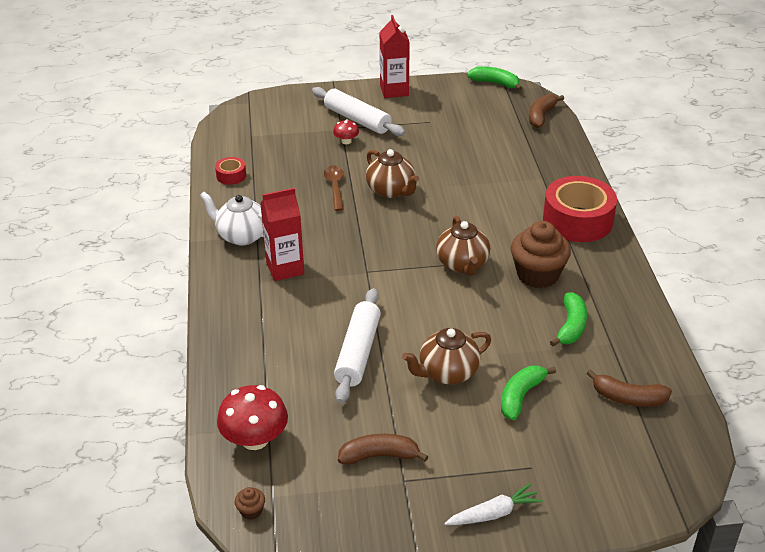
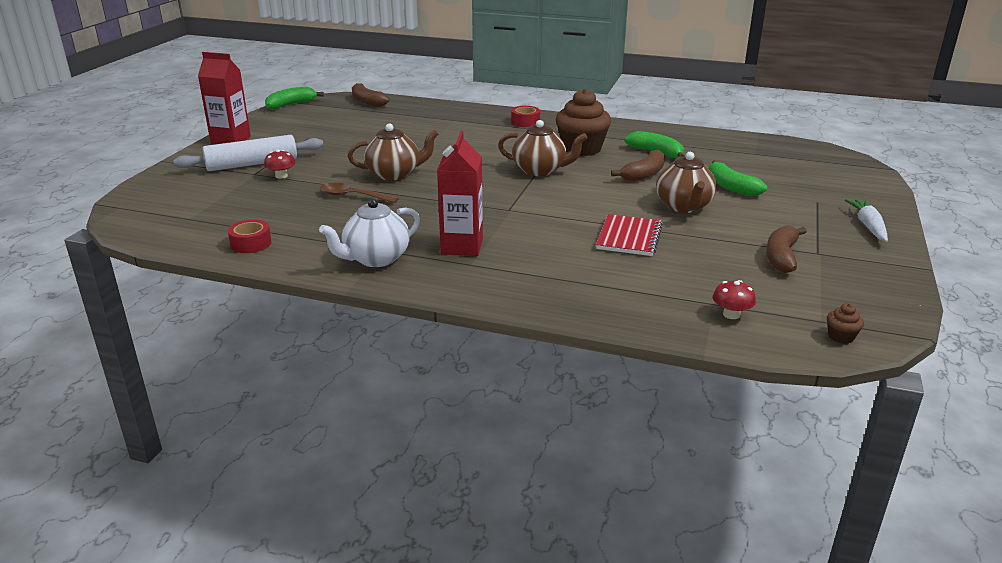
camera: 65 degrees left, 10 degrees down
(255, 439) = (731, 314): red mushroom -> red mushroom, size x0.51
(358, 352) = (629, 237): white rolling pin -> red notebook
(577, 220) = (525, 122): red tape -> red tape, size x0.45
(628, 398) = (752, 155): brown banana -> brown banana (644, 174)

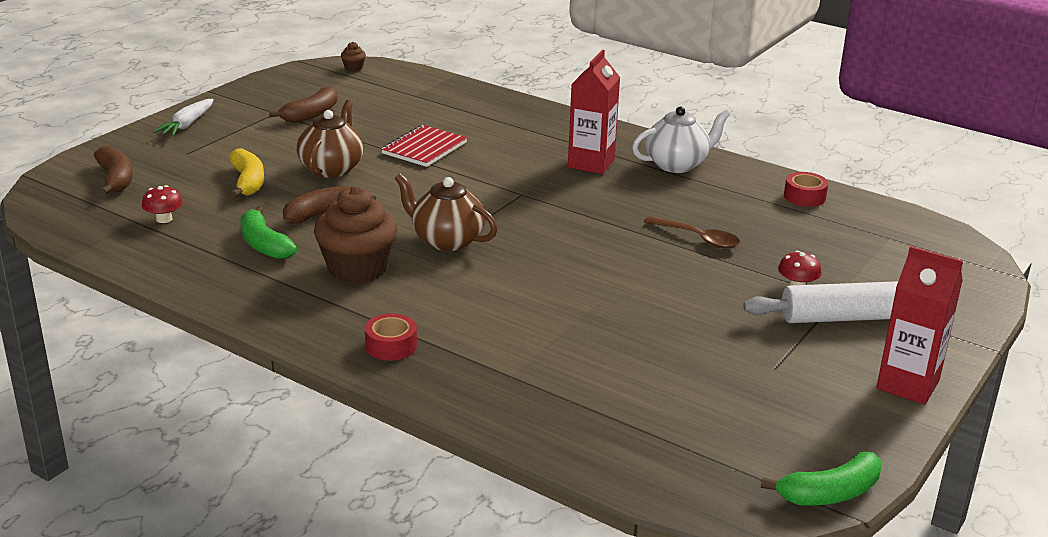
camera: 165 degrees left, 0 degrees up
(367, 102) = (664, 474): brown banana -> brown banana (116, 179)
(394, 174) = (641, 265): brown teapot -> none
(731, 187) = (248, 182): green banana -> yellow banana
(731, 314) = (410, 88): red mushroom -> red mushroom (164, 219)

